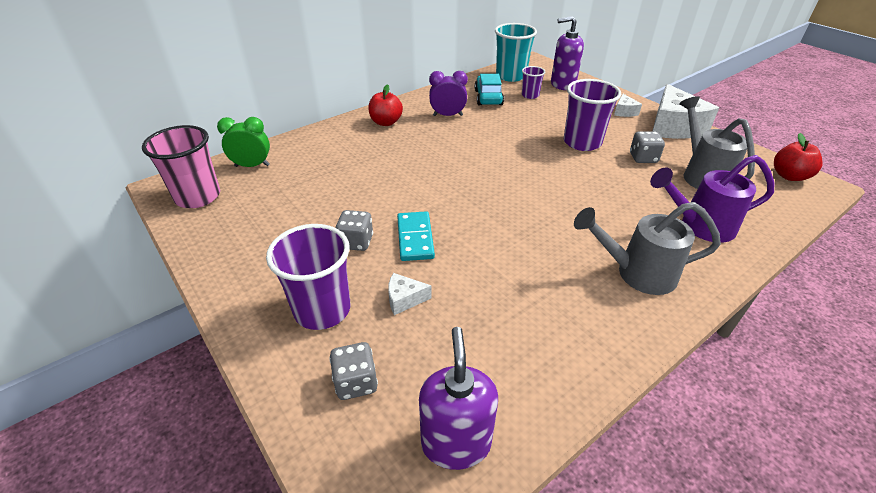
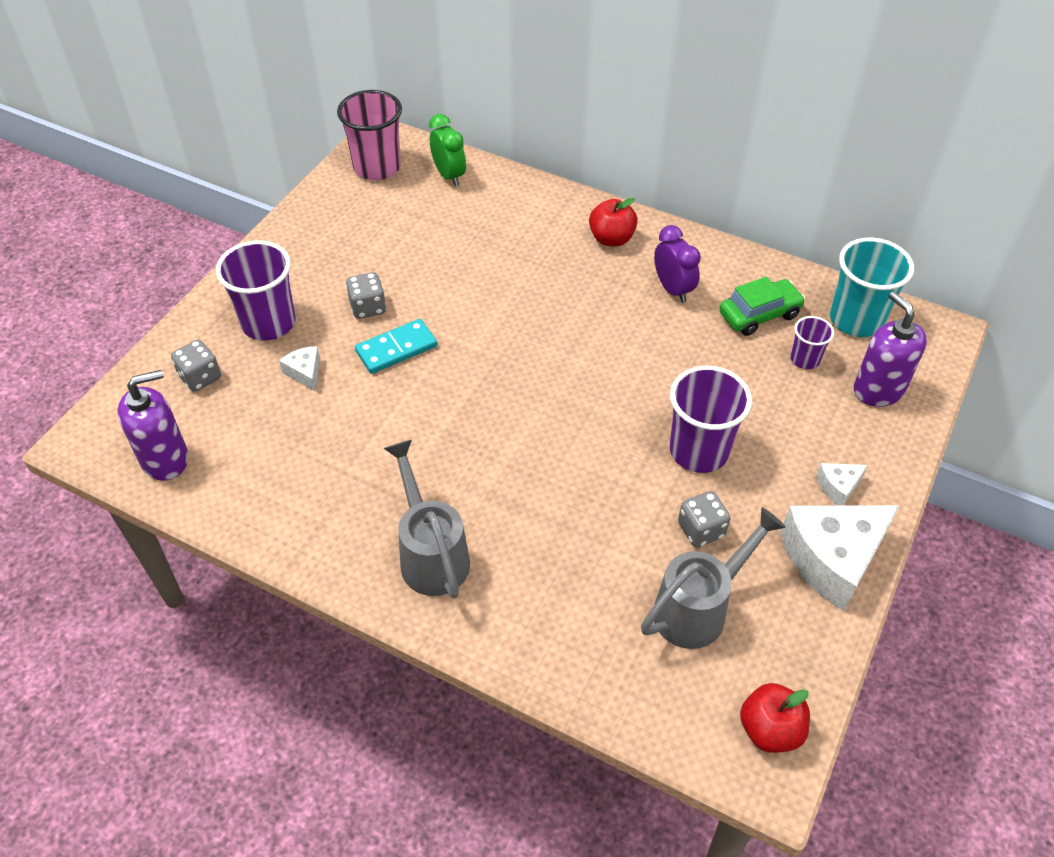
camera: 65 degrees right, 10 degrees up
(488, 97) = (759, 314): turquoise car -> green car
(700, 226) = (561, 612): purple watering can -> none

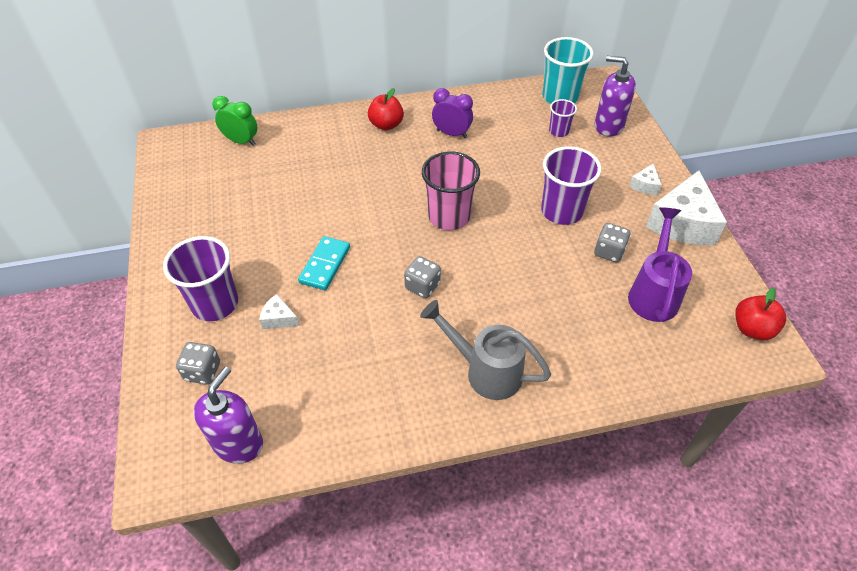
camera: 40 degrees left, 0 degrees up
(368, 307) = (276, 251): grey dice -> grey dice (422, 286)
(377, 167) = (183, 162): pink cup -> pink cup (449, 216)
(698, 608) = (653, 293): grey watering can -> purple watering can
(759, 314) = (511, 121): green car -> none

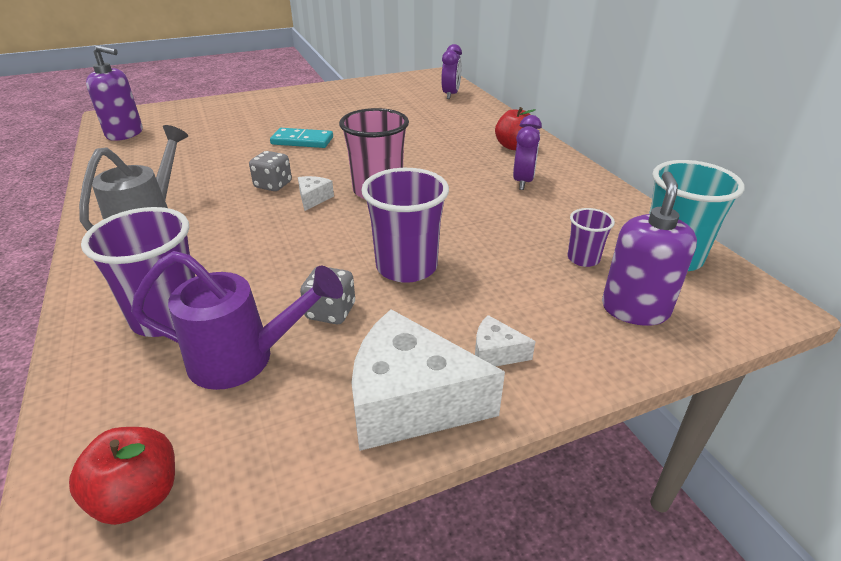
camera: 80 degrees right, 15 degrees down
(203, 371) = (196, 115): grey dice -> none
(215, 304) = (261, 110): purple cup -> purple cup (167, 317)
(241, 141) = (450, 95): green clock -> purple clock
(279, 319) = (242, 132): white cheese -> white cheese (313, 199)

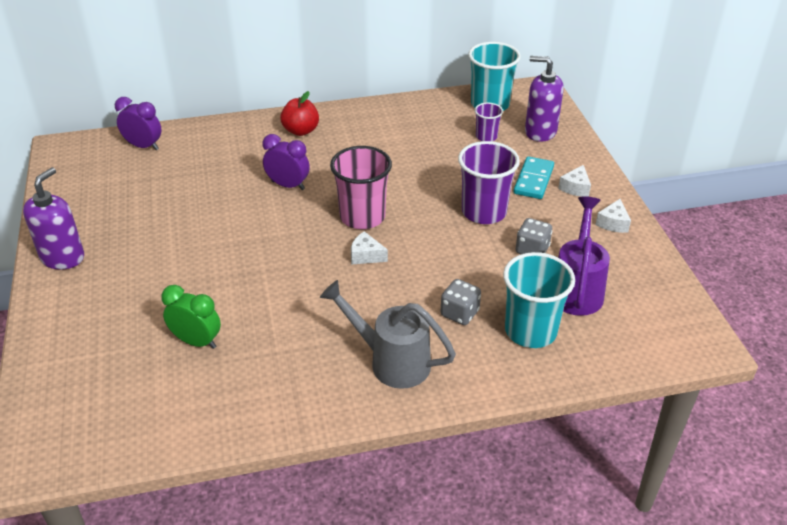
camera: 80 degrees left, 5 degrees up
(125, 134) = (122, 429): purple soap dispenser -> purple soap dispenser (63, 257)
(138, 496) = (680, 322): red apple -> none
(167, 317) = (530, 331): purple cup -> turquoise cup
(206, 143) = (196, 341): none -> green clock
(273, 185) = (329, 282): grey dice -> grey dice (459, 313)
(302, 141) = (226, 262): turquoise domino -> turquoise domino (533, 180)
(410, 402) = (613, 223): white cheese -> white cheese, size x0.45
(523, 182) = (371, 139): purple clock -> purple clock (288, 185)

